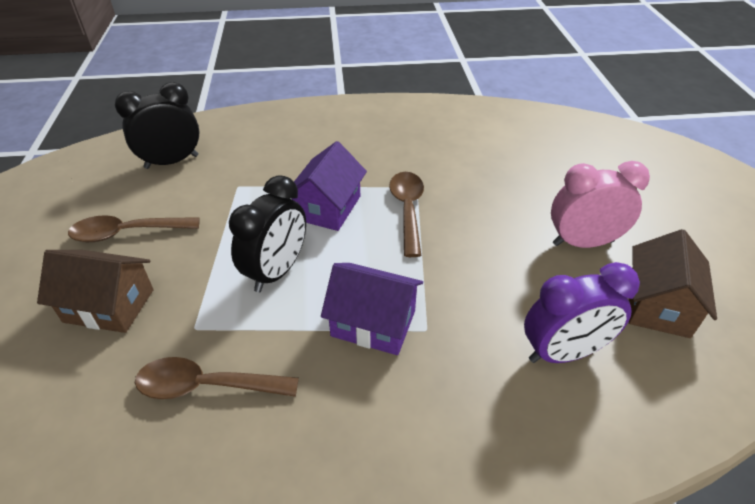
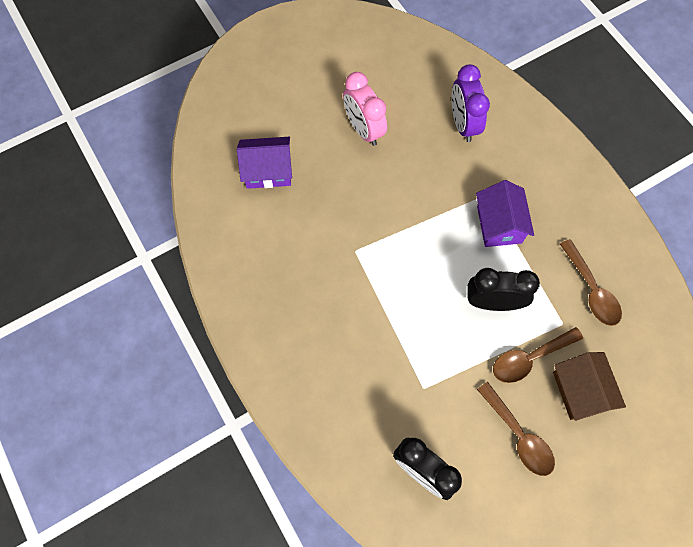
camera: 115 degrees left, 25 degrees up
(328, 207) = (412, 303): purple house -> purple house (268, 171)
(407, 210) = (385, 246): brown spoon -> brown spoon (529, 358)
(563, 353) = (463, 124): purple clock -> purple clock turned 150 degrees counterclockwise
(658, 305) = (400, 84): brown house -> none

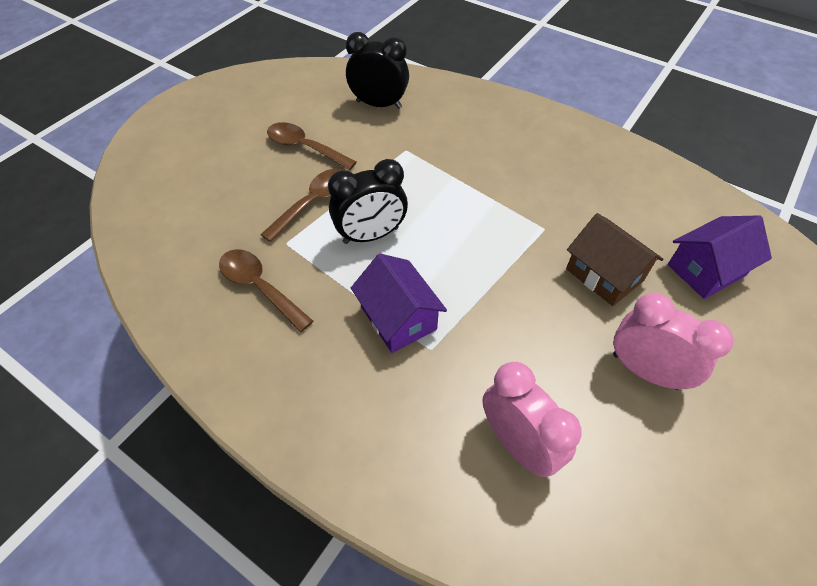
camera: 155 degrees right, 15 degrees down
(463, 124) = (517, 444): purple clock -> pink clock
(580, 390) = (253, 195): brown house -> brown house (604, 275)

